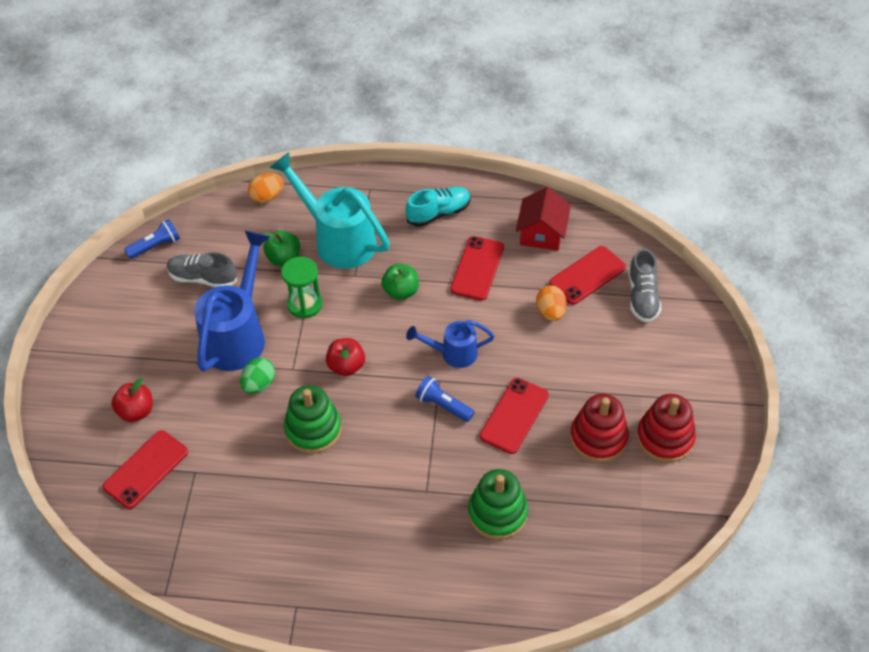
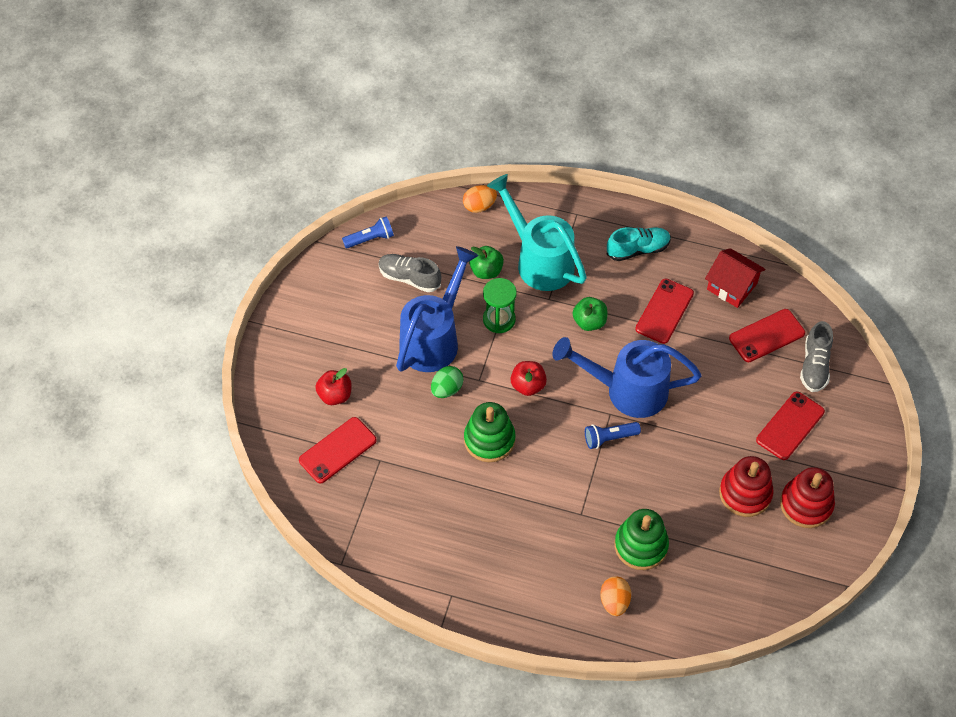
camera: 10 degrees right, 5 degrees up
(443, 405) = (609, 438): blue flashlight -> blue flashlight turned 60 degrees counterclockwise
(453, 353) = (627, 390): blue watering can -> blue watering can, size x1.82
(514, 415) = (672, 459): red phone -> red phone (790, 426)
(541, 233) = (732, 286): red house -> red house turned 75 degrees counterclockwise
(550, 312) = (725, 366): orange egg -> orange egg (614, 602)

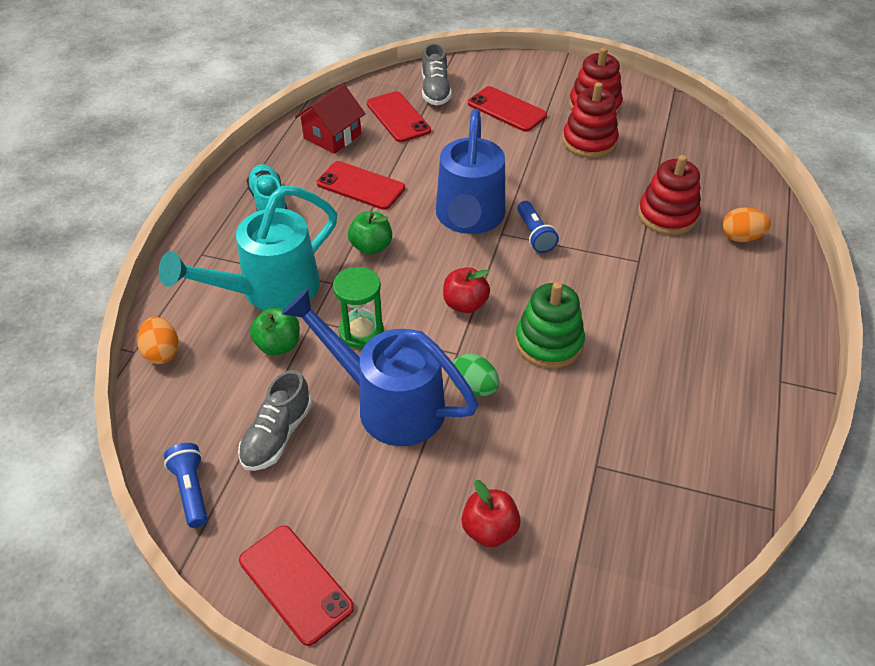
camera: 90 degrees left, 10 degrees down
(337, 450) = (587, 521): red phone -> red phone (295, 583)
(641, 546) = (667, 215): green stacking toy -> red stacking toy
(814, 365) = (435, 91): grey shoe -> grey shoe turned 75 degrees clockwise

